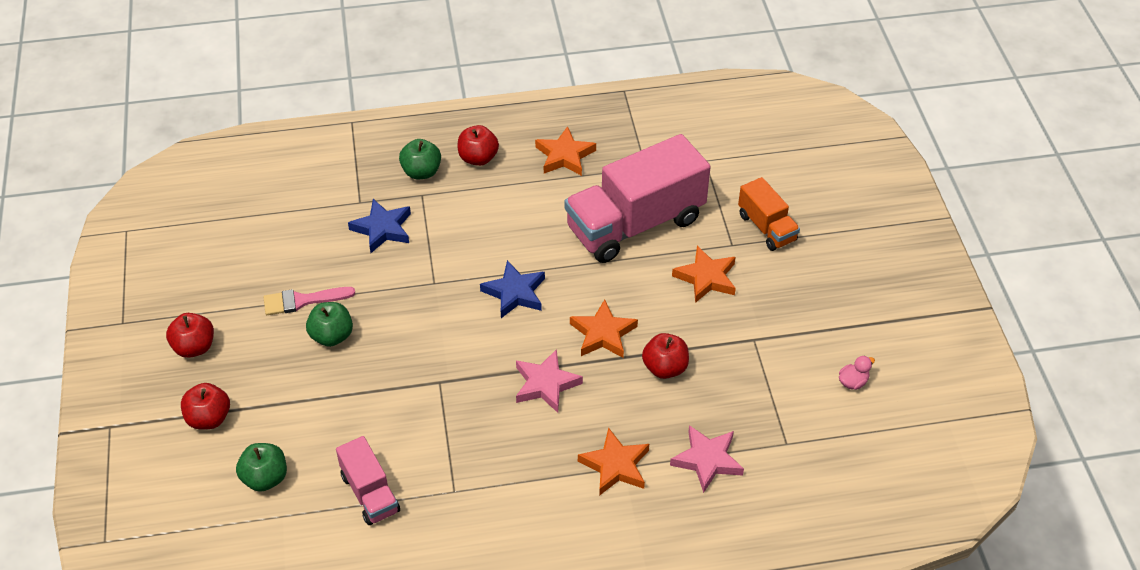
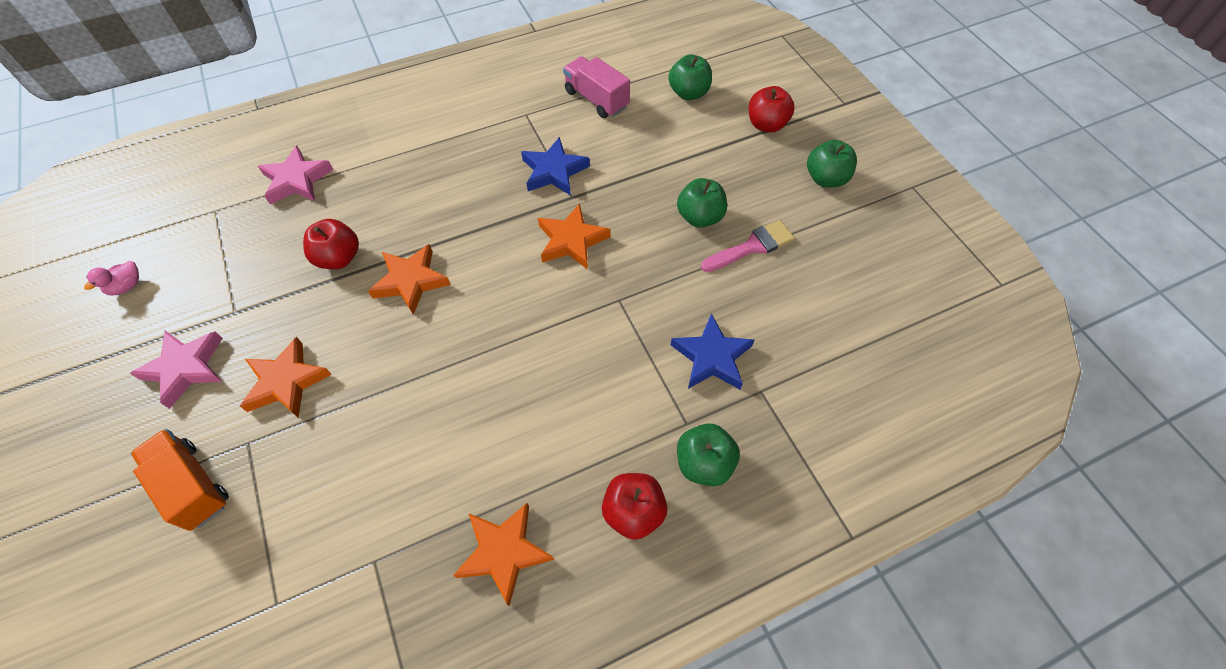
camera: 165 degrees right, 10 degrees up
(194, 347) = (825, 179): red apple -> green apple
(515, 293) = (521, 308): blue star -> blue star (554, 171)
(546, 384) = (464, 216): pink star -> pink star (185, 368)
(615, 465) = (385, 159): orange star -> orange star (571, 241)
(635, 224) = (383, 445): pink truck -> none

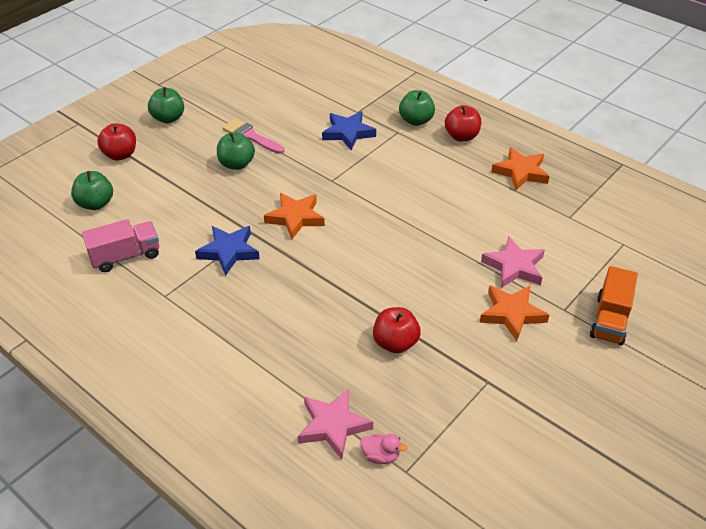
camera: 115 degrees left, 15 degrees down
(127, 286) = (524, 480): pink duck -> pink duck (381, 456)
(185, 368) = (550, 380): pink star -> pink star (514, 267)
(411, 281) = (387, 288): orange star -> none
(596, 99) = (125, 256): pink truck -> pink truck turned 135 degrees counterclockwise

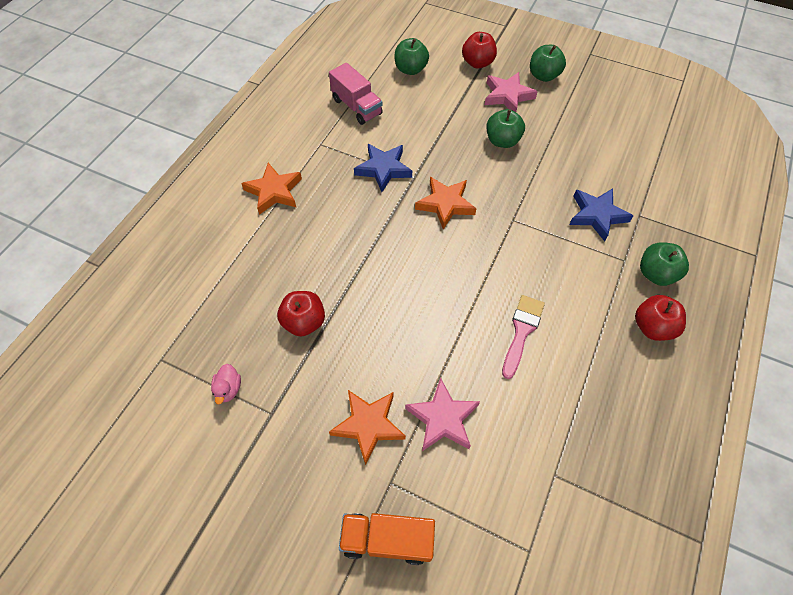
camera: 75 degrees right, 15 degrees up
(251, 136) = (548, 139): pink brush -> pink brush (521, 331)
(333, 425) = (202, 294): pink star -> pink star (507, 96)
(381, 456) = (175, 336): pink duck -> pink duck (229, 389)
(521, 172) = (616, 405): orange star -> orange star (274, 191)

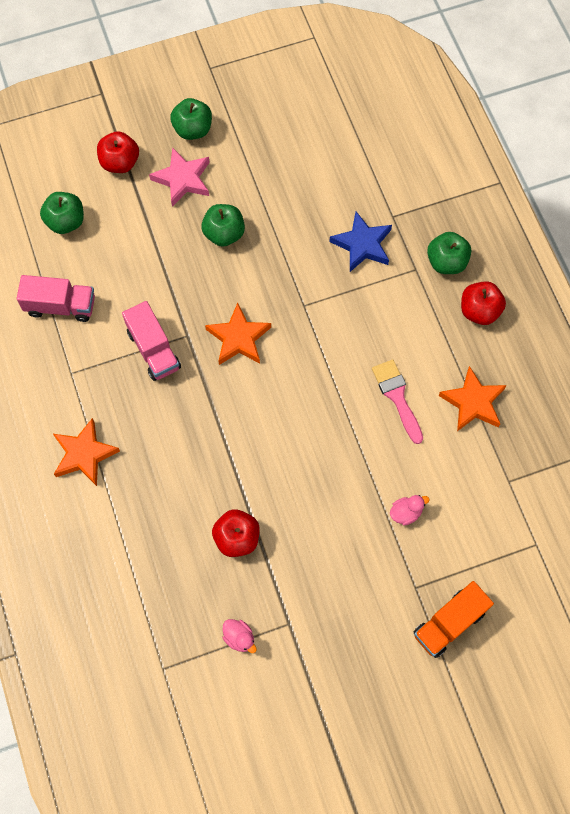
camera: 45 degrees left, 10 degrees up
(368, 425) = (363, 565): orange star -> orange star (473, 402)
(383, 169) = (153, 349): blue star -> pink truck
(442, 418) = (406, 513): pink star -> pink duck

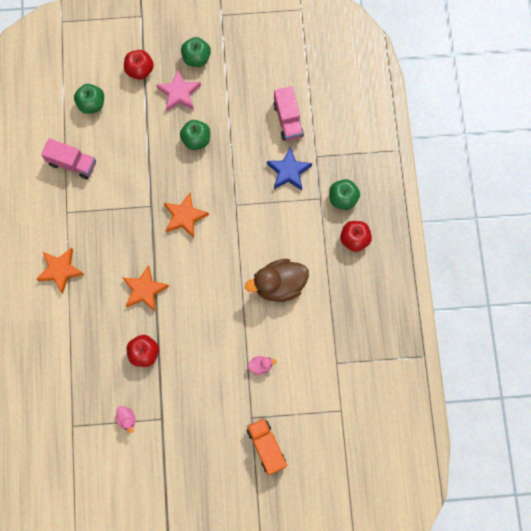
camera: 15 degrees right, 5 degrees up
(153, 349) = (125, 210): pink truck -> pink truck (288, 120)
(397, 397) = (279, 285): pink brush -> brown duck
(449, 623) = (266, 447): orange truck -> orange truck turned 90 degrees clockwise
(473, 402) = (329, 302): orange star -> orange star (144, 290)

